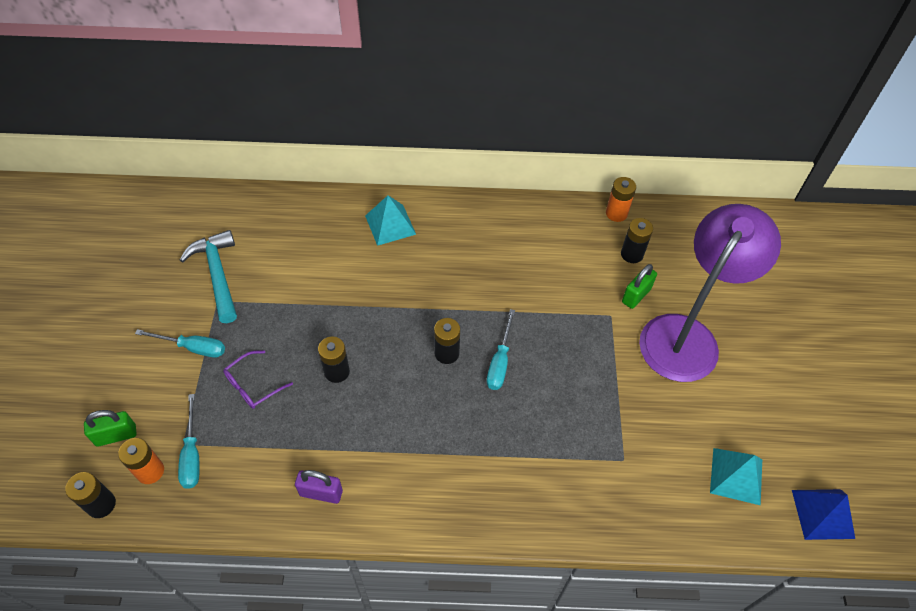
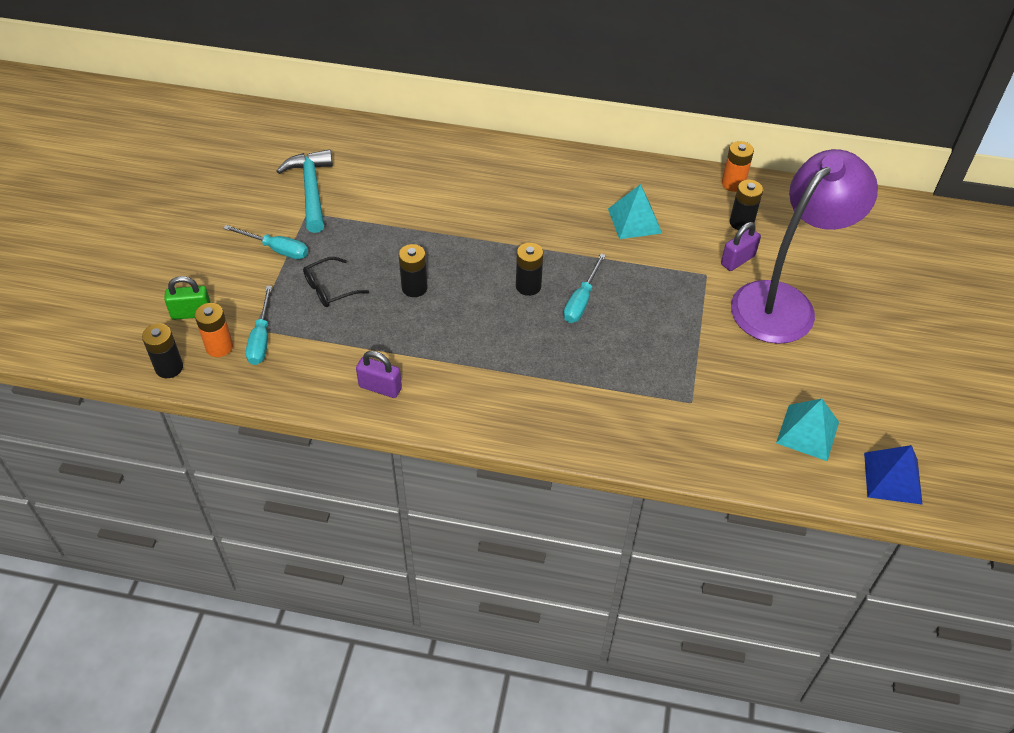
camera: 10 degrees right, 5 degrees down
(253, 385) = (330, 288): purple glasses -> black glasses
(390, 225) = (492, 167): turquoise pyramid -> turquoise pyramid (634, 221)
(636, 295) = (737, 260): green padlock -> purple padlock

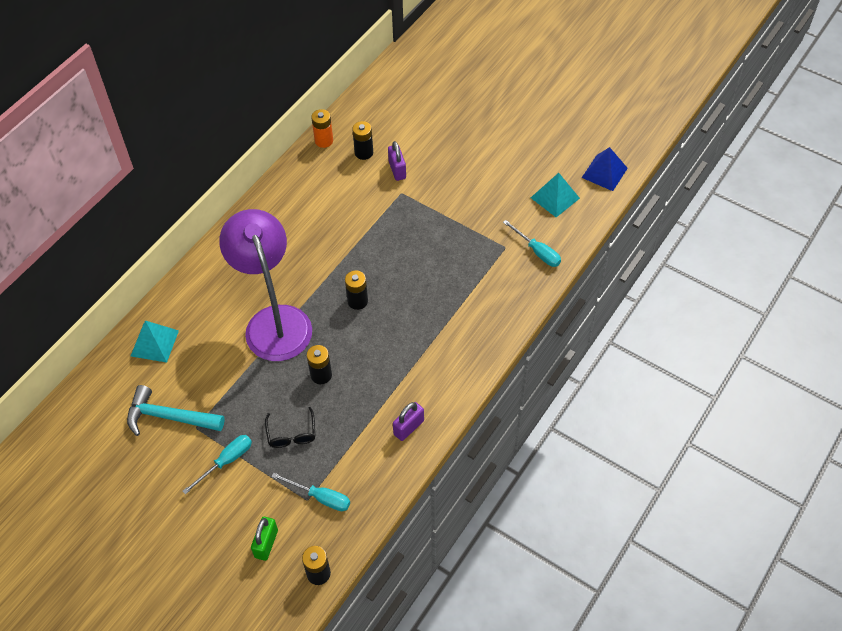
camera: 65 degrees left, 5 degrees up
(219, 347) = (314, 530): orange battery -> none
(581, 300) = (388, 274): turquoise screwdriver -> turquoise screwdriver (537, 251)
(634, 221) = (328, 212): turquoise pyramid -> turquoise pyramid (154, 343)
(783, 302) = (447, 162): purple lamp -> purple lamp (274, 321)

